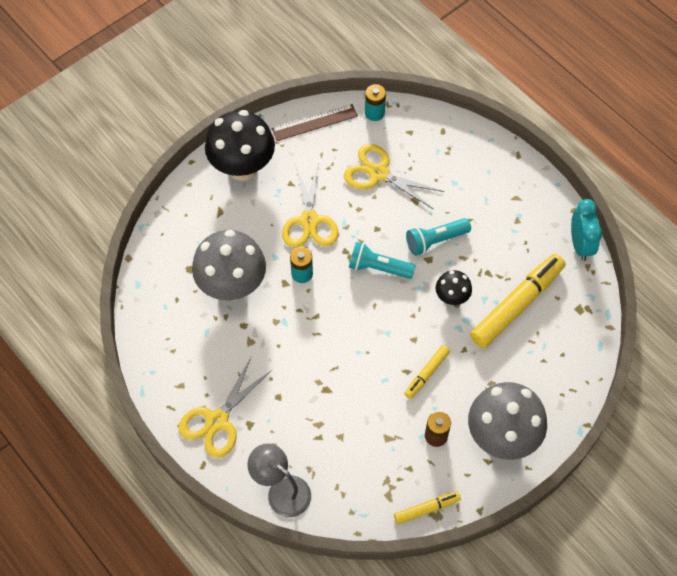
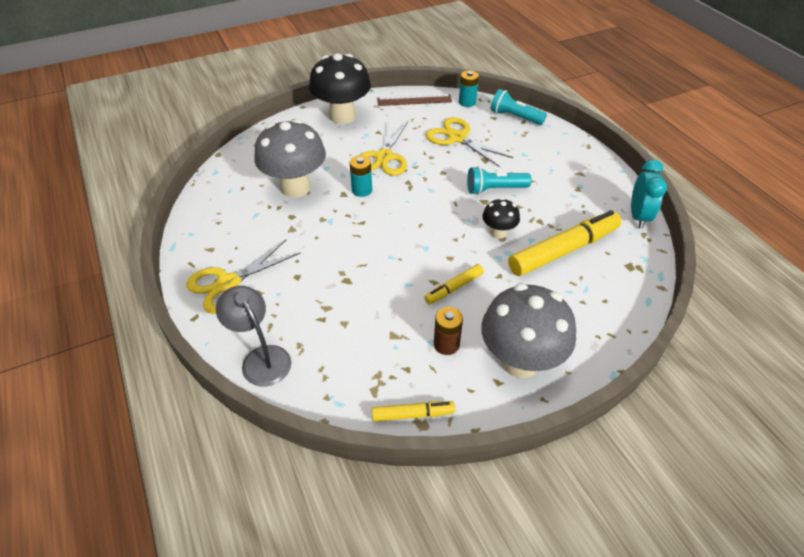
camera: 15 degrees right, 15 degrees down
(378, 267) = (434, 198): turquoise flashlight -> turquoise flashlight (514, 117)

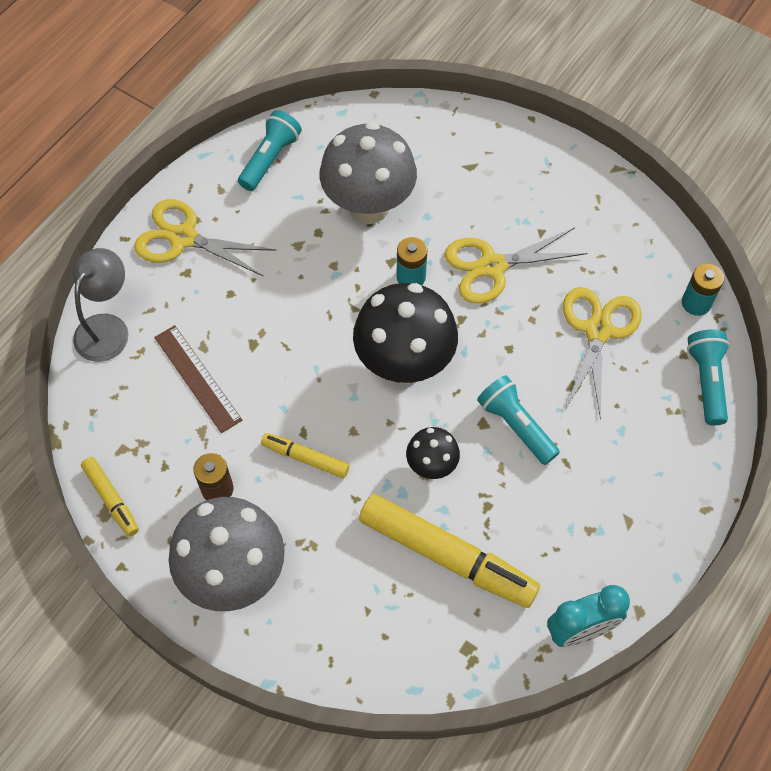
camera: 60 degrees right, 15 degrees up
(213, 216) = (270, 159): none -> turquoise flashlight
(342, 116) = (544, 173): black mushroom -> black mushroom (404, 364)
(414, 100) = (648, 235): brown ruler -> brown ruler (197, 378)

